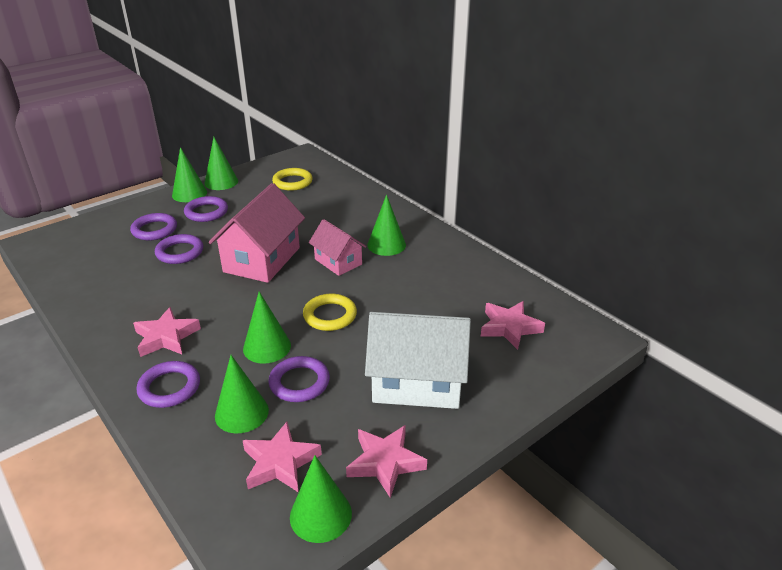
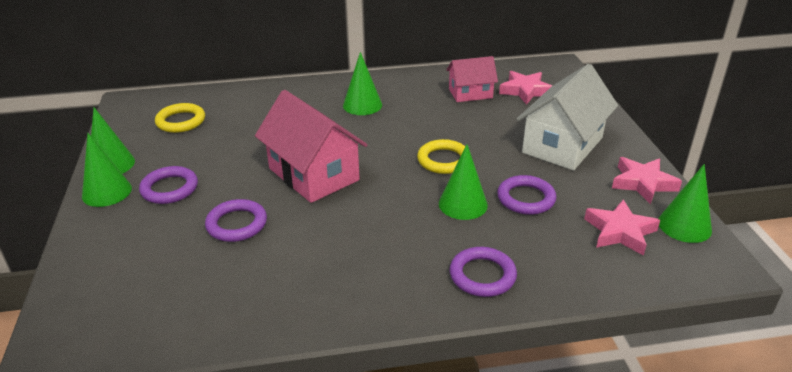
camera: 60 degrees left, 0 degrees up
(154, 230) = (161, 234): purple ring -> none
(166, 337) = (396, 263): pink star -> none
(241, 413) = (547, 238): green cone -> none
(338, 262) = (363, 135): pink house -> pink house (470, 93)

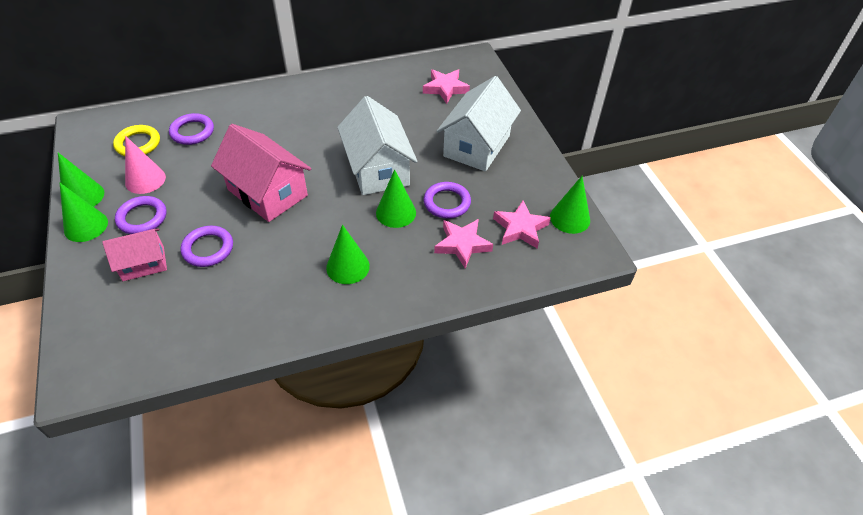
camera: 10 degrees left, 15 degrees up
(181, 153) = (145, 180): none -> pink cone
(362, 105) = (302, 114): green cone -> green cone (348, 266)
(443, 160) = (378, 169): yellow ring -> white house
(470, 93) = (397, 94): pink house -> pink house (143, 264)
(482, 275) = (414, 278): purple ring -> purple ring (192, 132)
(643, 183) = (540, 180): pink star -> pink star (462, 245)

